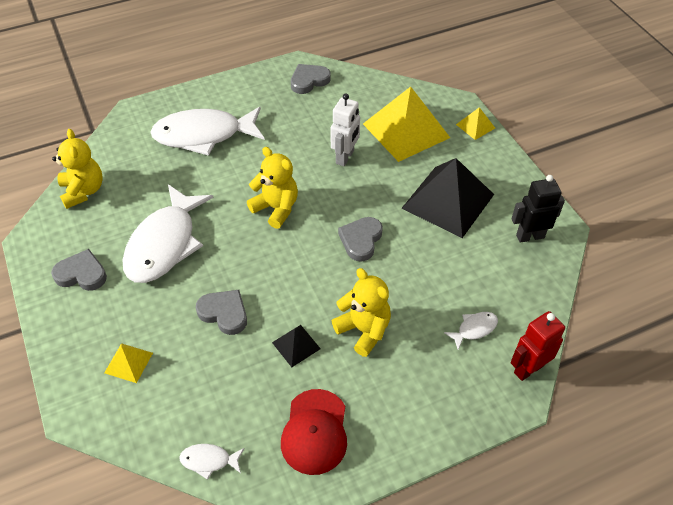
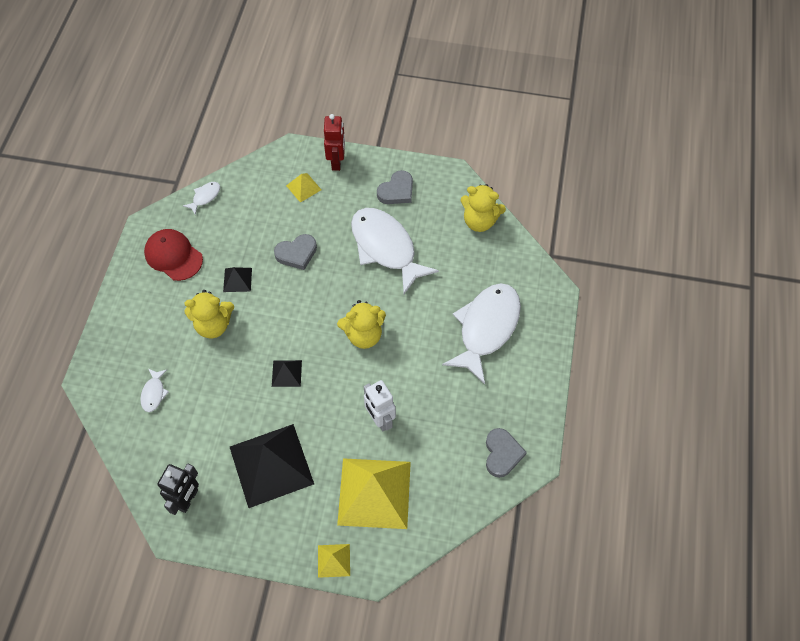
camera: 125 degrees right, 10 degrees up
(361, 240) = (286, 373): grey heart -> black pyramid
(528, 369) = (99, 403): red robot -> red robot (337, 162)

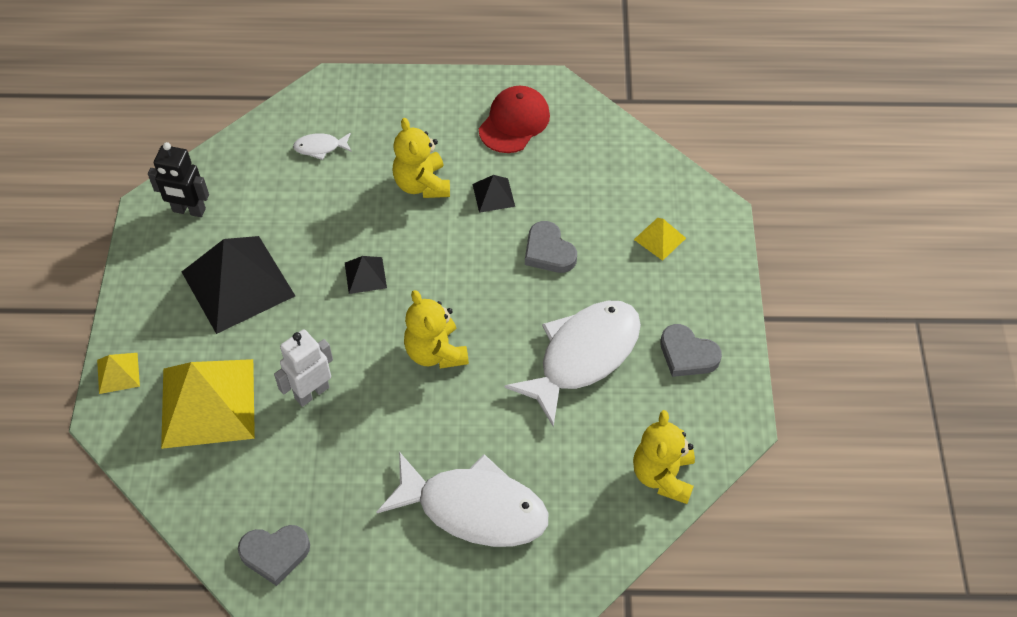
camera: 80 degrees right, 5 degrees down
(205, 197) = (612, 133): white fish -> none
(337, 162) = (716, 270): red robot -> none

